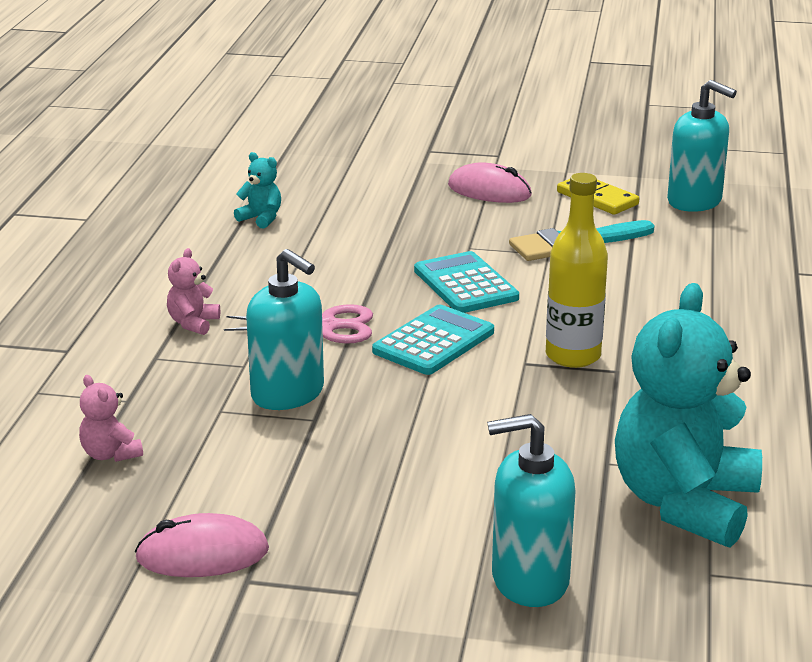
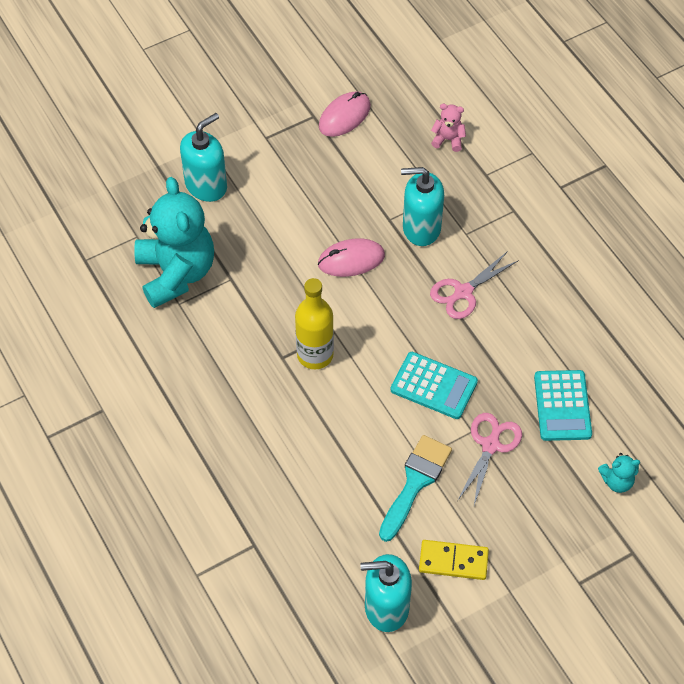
camera: 140 degrees right, 30 degrees up
(193, 323) = (531, 248): pink teddy bear -> none
(261, 218) = (625, 374): turquoise teddy bear -> turquoise teddy bear (617, 481)
(433, 342) = (396, 317): turquoise calculator -> turquoise calculator (562, 406)
(463, 234) = (491, 445): none -> pink scissors
(489, 190) = (531, 518): pink mouse -> pink mouse (351, 260)

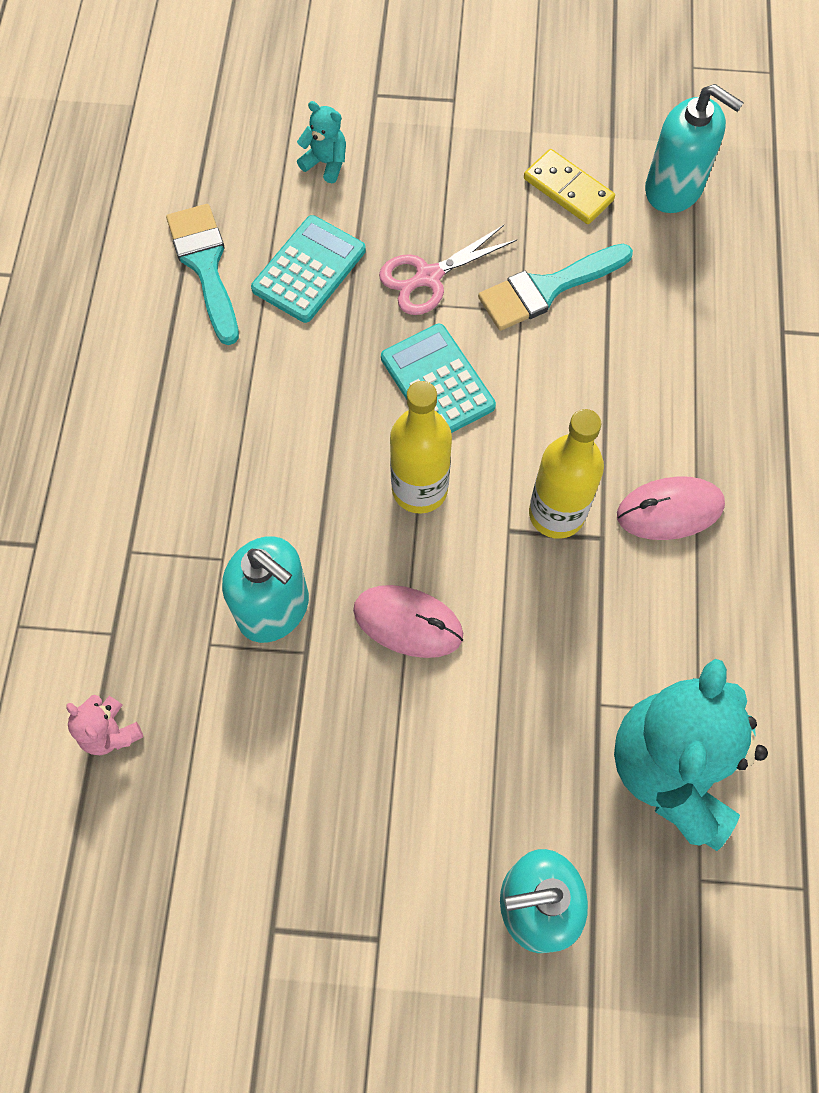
camera: 145 degrees left, 10 degrees up
(344, 116) = (225, 893): pink mouse -> pink mouse (670, 510)
(396, 324) = (419, 489): none -> yellow bottle
(463, 292) = (300, 478): pink scissors -> none
(622, 371) = (205, 265): none -> turquoise brush

